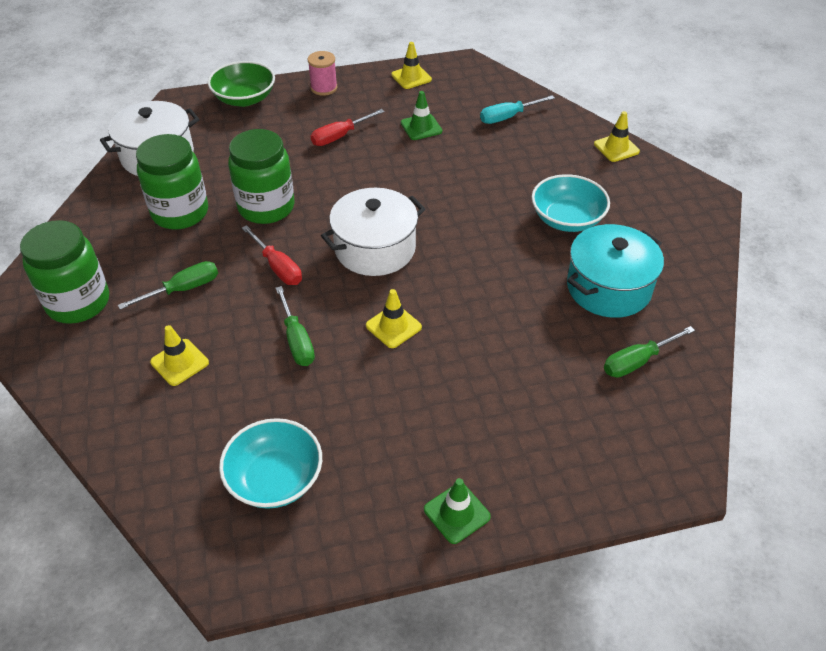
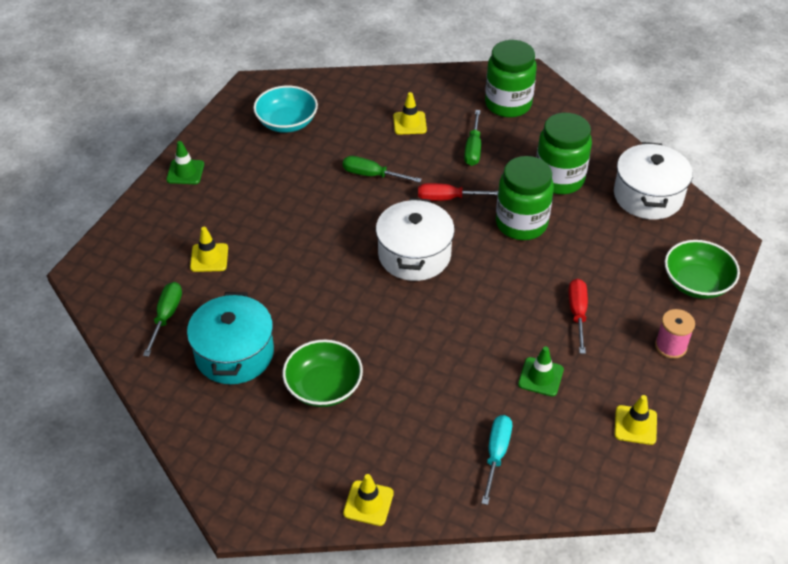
camera: 130 degrees right, 0 degrees up
(393, 326) = (333, 222): yellow traffic cone -> yellow traffic cone (209, 258)
(567, 219) = (324, 387): turquoise bowl -> green bowl

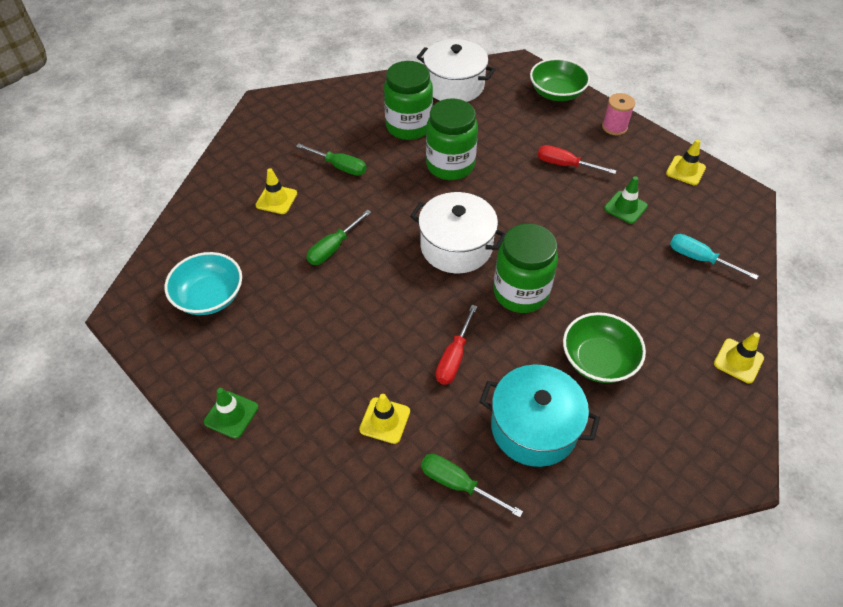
camera: 70 degrees left, 5 degrees up
(448, 198) = (395, 202): red screwdriver -> red screwdriver (454, 358)
(508, 104) = (295, 127): green jar -> green jar (520, 292)

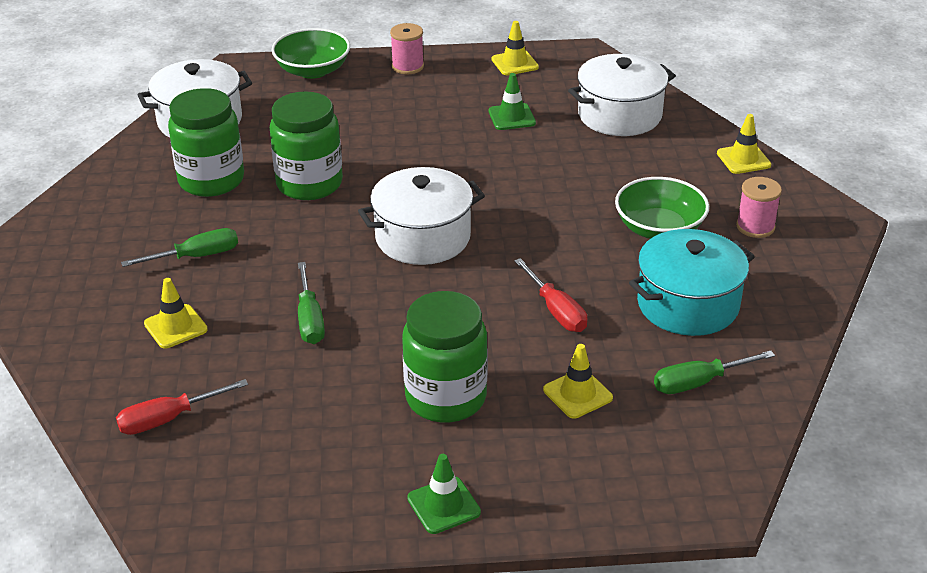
camera: 50 degrees left, 15 degrees down
(209, 296) = (252, 448): turquoise bowl -> none
(520, 292) = (531, 229): green jar -> green jar (446, 398)
(565, 165) = (413, 119): red screwdriver -> red screwdriver (168, 419)
(665, 416) = (755, 227): none -> pink spool
(699, 259) = (619, 115): turquoise screwdriver -> white pot

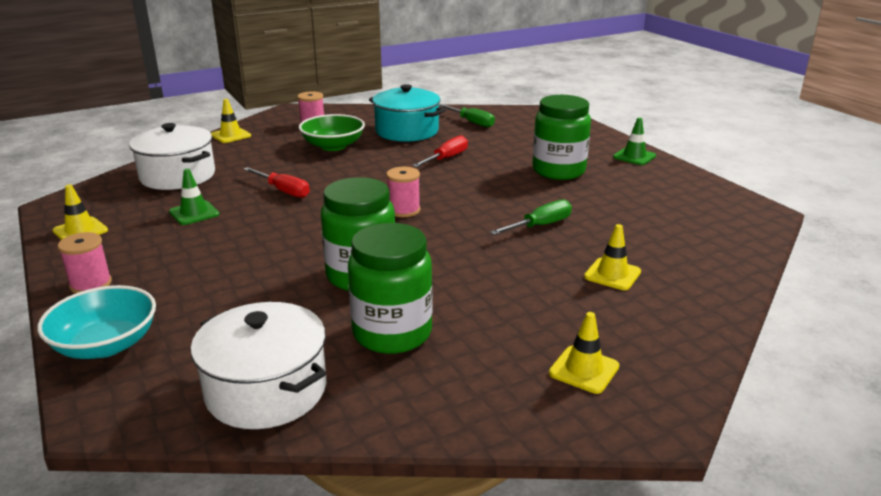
camera: 115 degrees left, 10 degrees down
(168, 419) = (696, 244): red screwdriver -> red screwdriver (283, 191)
(196, 256) = (519, 297): green screwdriver -> none
(313, 70) = (106, 345): green bowl -> turquoise bowl
(423, 237) = (404, 210): white pot -> pink spool
(577, 394) = (513, 143): yellow traffic cone -> yellow traffic cone (584, 370)

